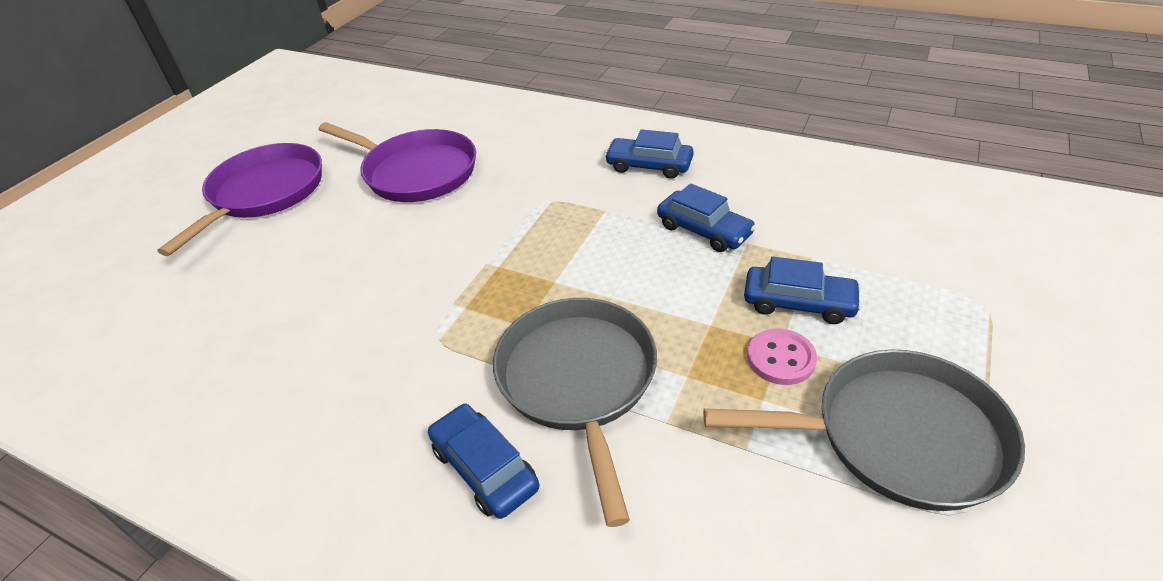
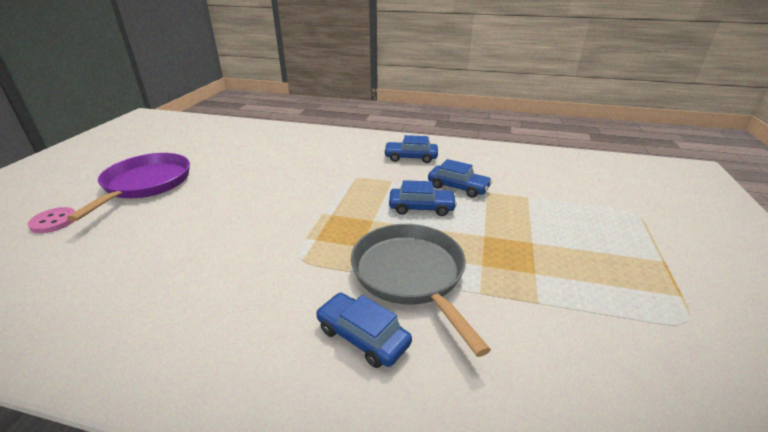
camera: 15 degrees left, 10 degrees down
(416, 172) = (257, 167): purple pan -> none
(781, 358) = (535, 250): pink button -> pink button (54, 221)
(798, 303) = (531, 220): blue car -> blue car (421, 208)
(898, 436) = (625, 285): grey pan -> none

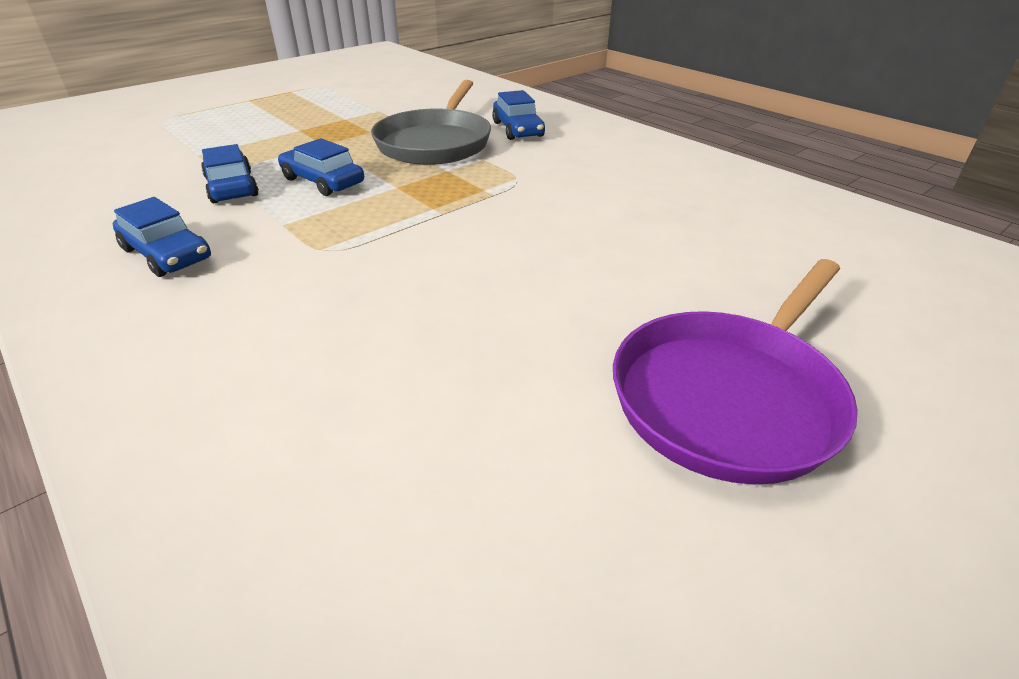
camera: 145 degrees left, 5 degrees up
(54, 221) = (897, 349): pink button -> none

